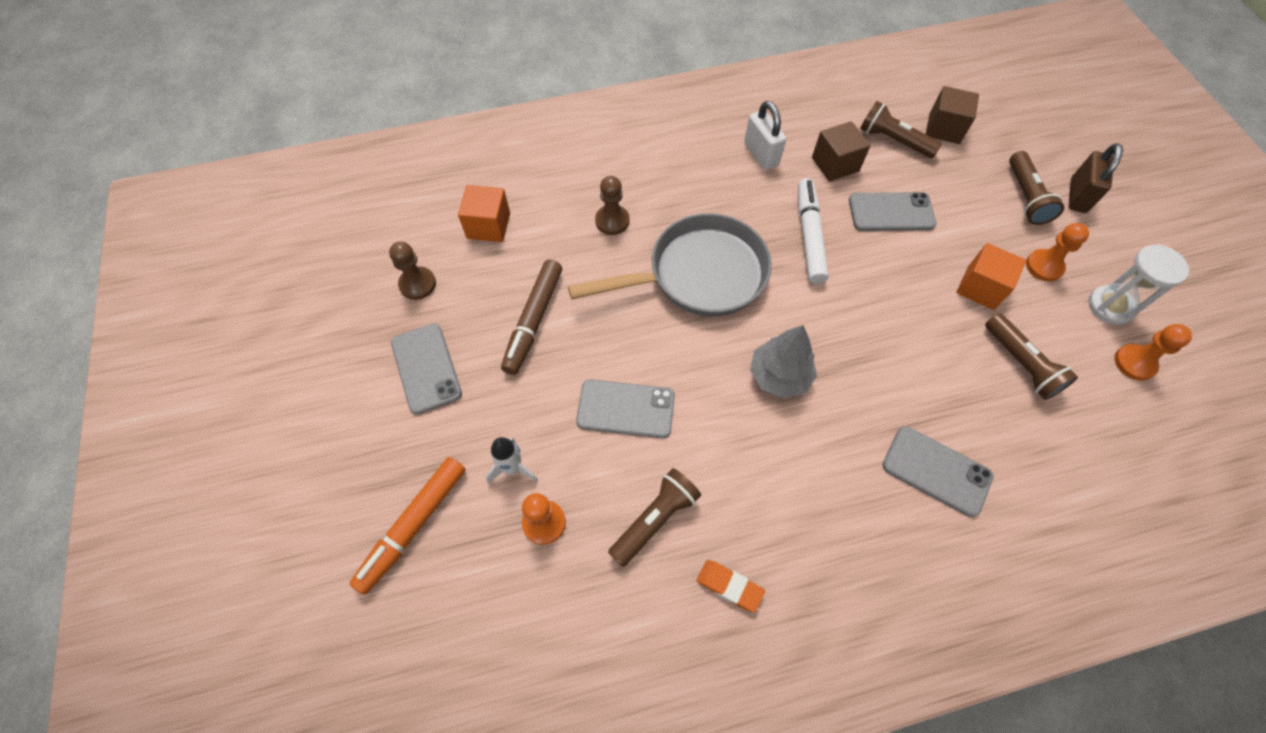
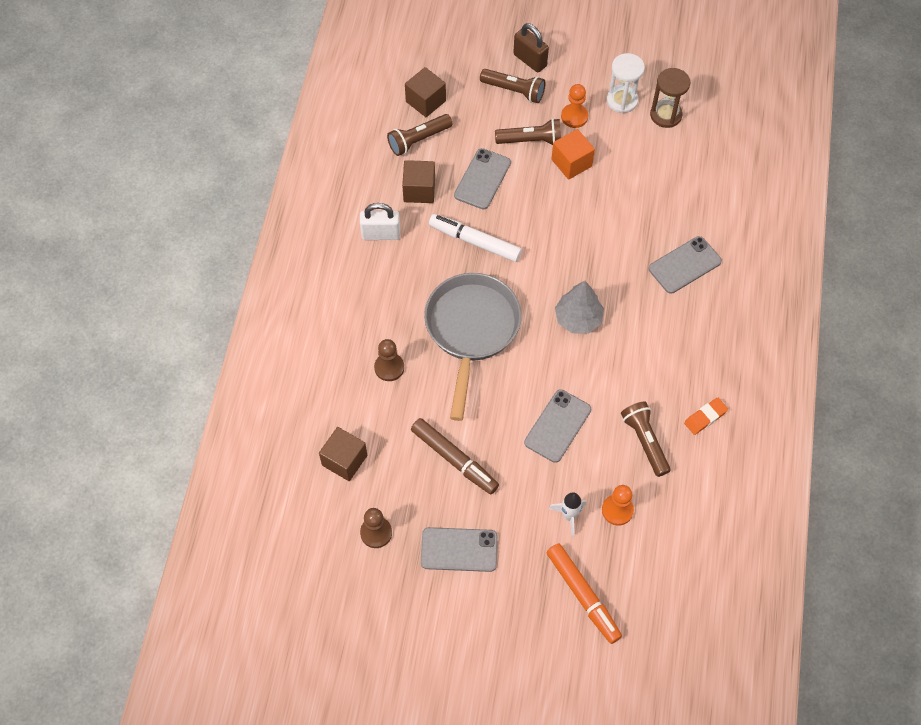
camera: 65 degrees left, 0 degrees up
(488, 226) = (344, 460): orange cube -> brown cube
(1021, 364) = (637, 175): brown flashlight -> brown flashlight (530, 140)
(1134, 363) = (666, 115): orange pawn -> brown hourglass

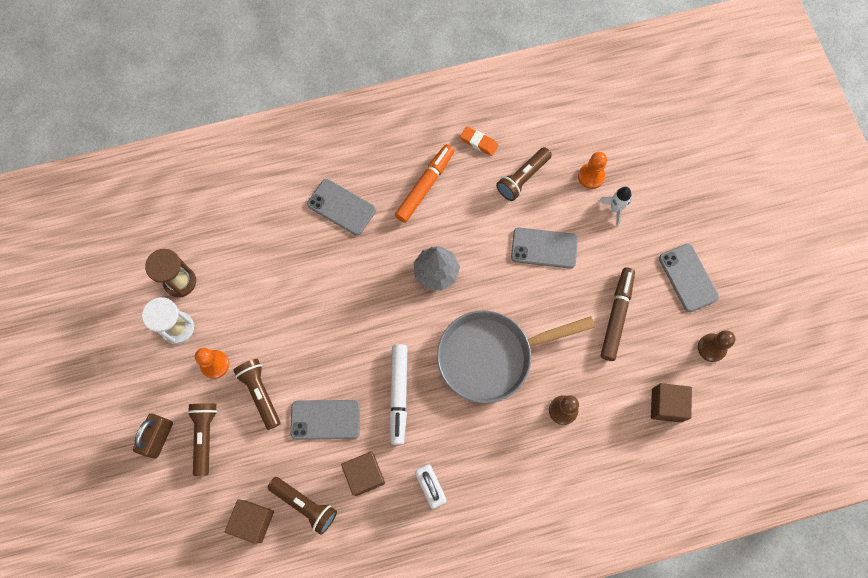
camera: 115 degrees left, 10 degrees up
(571, 163) = (271, 345): orange cube -> none
(583, 595) = (670, 175): orange marker -> orange marker (425, 186)

